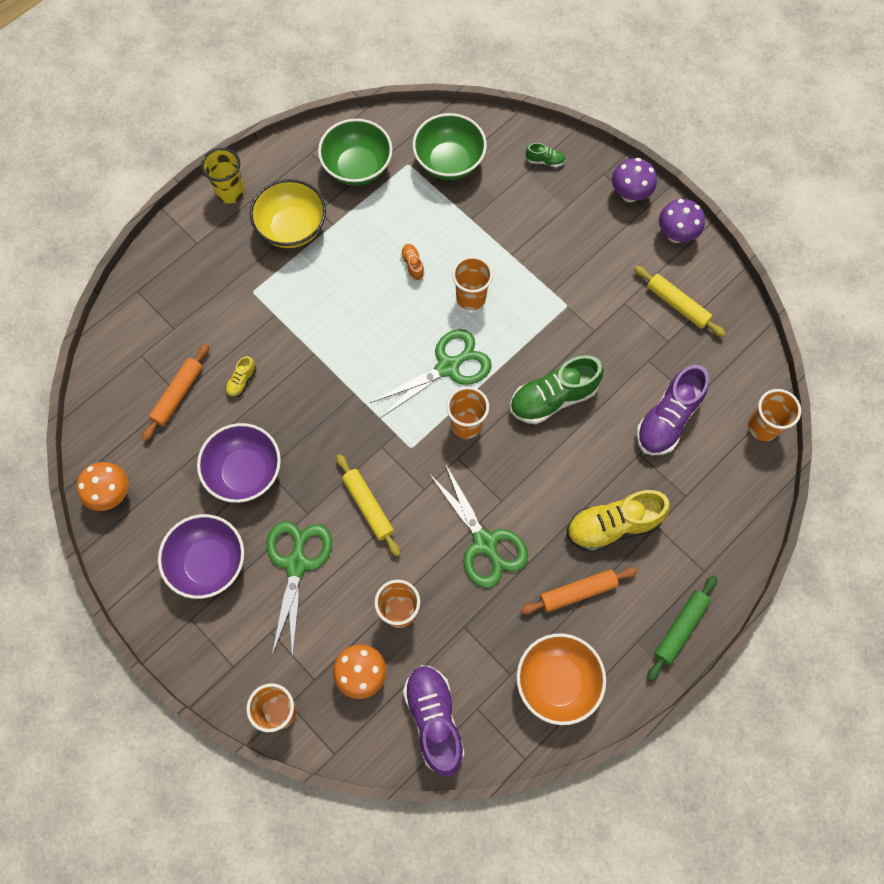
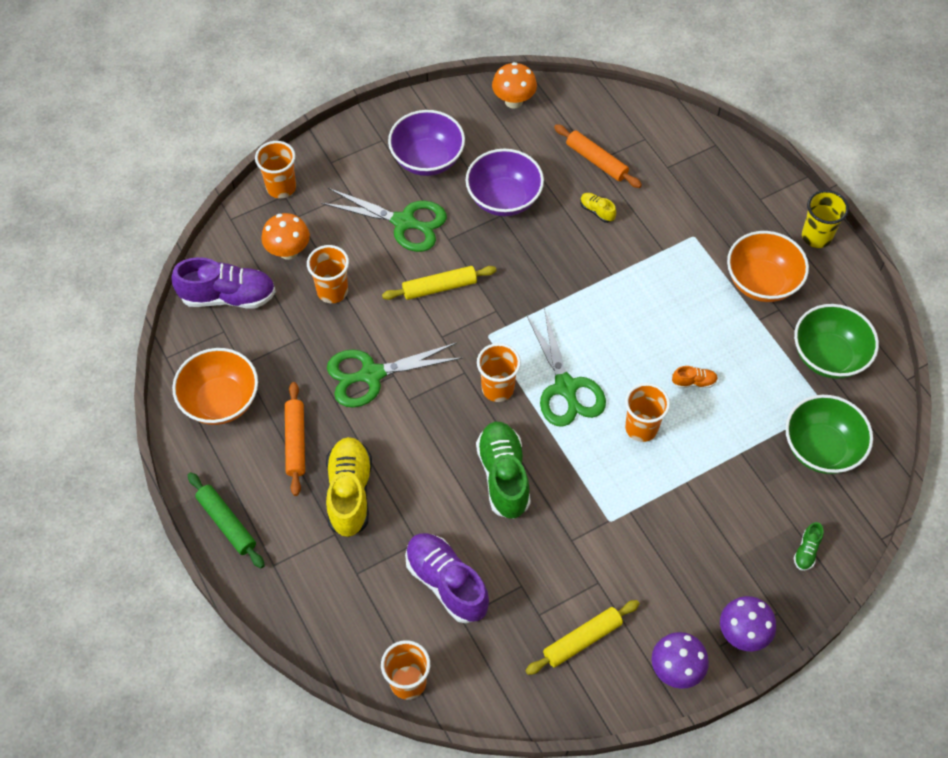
camera: 105 degrees right, 10 degrees down
(292, 228) = (761, 282): yellow bowl -> orange bowl

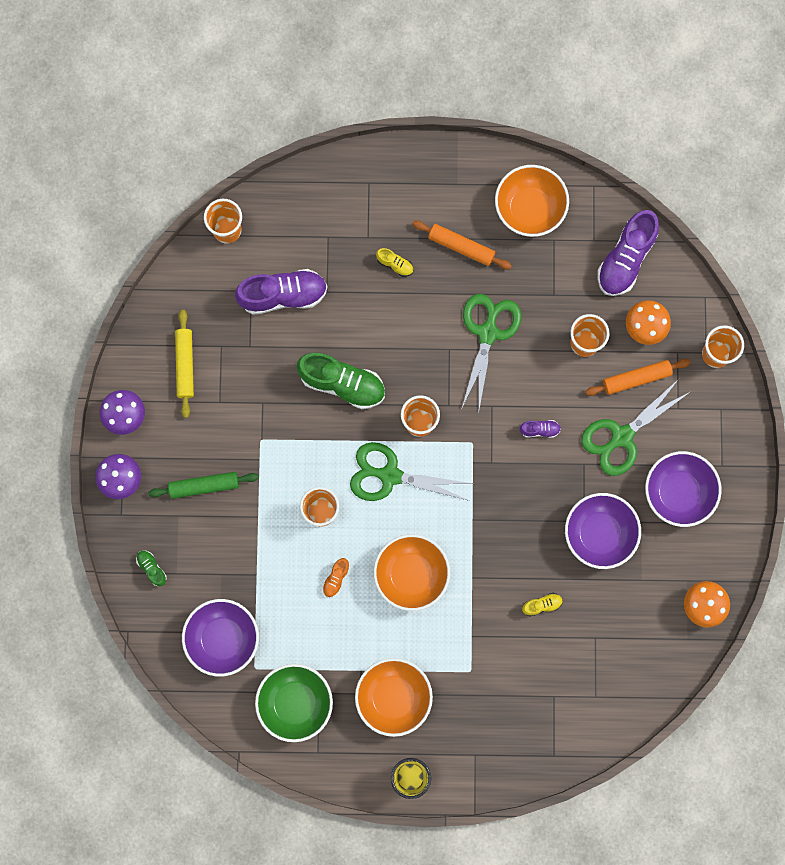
camera: 120 degrees right, 20 degrees up
(227, 523) = (421, 166): green rolling pin -> green rolling pin (204, 486)
(349, 493) = (395, 264): yellow shoe -> yellow shoe, size x0.45
(439, 287) = (540, 430): yellow rolling pin -> purple shoe
(596, 161) = (595, 638): orange rolling pin -> orange rolling pin (636, 378)
(644, 323) = (411, 574): none -> orange bowl
(821, 448) = (223, 638): green bowl -> purple bowl

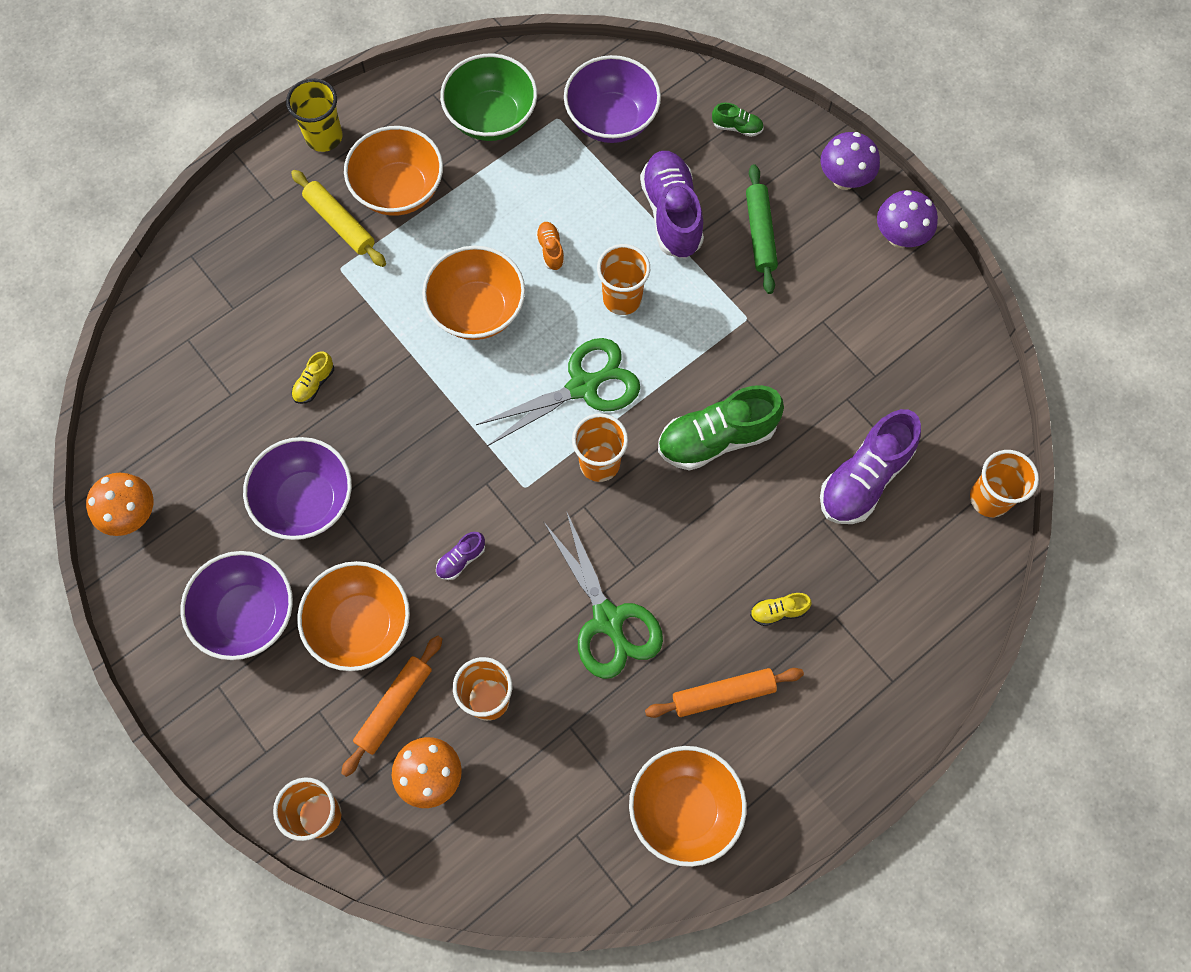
camera: 140 degrees right, 10 degrees down
(185, 365) = (892, 329): yellow rolling pin -> yellow rolling pin (340, 223)
(204, 486) = (760, 233): green rolling pin -> green rolling pin turned 45 degrees counterclockwise
(621, 437) = (361, 625): green scissors -> orange bowl
(626, 259) = (519, 844): purple shoe -> purple shoe (671, 214)

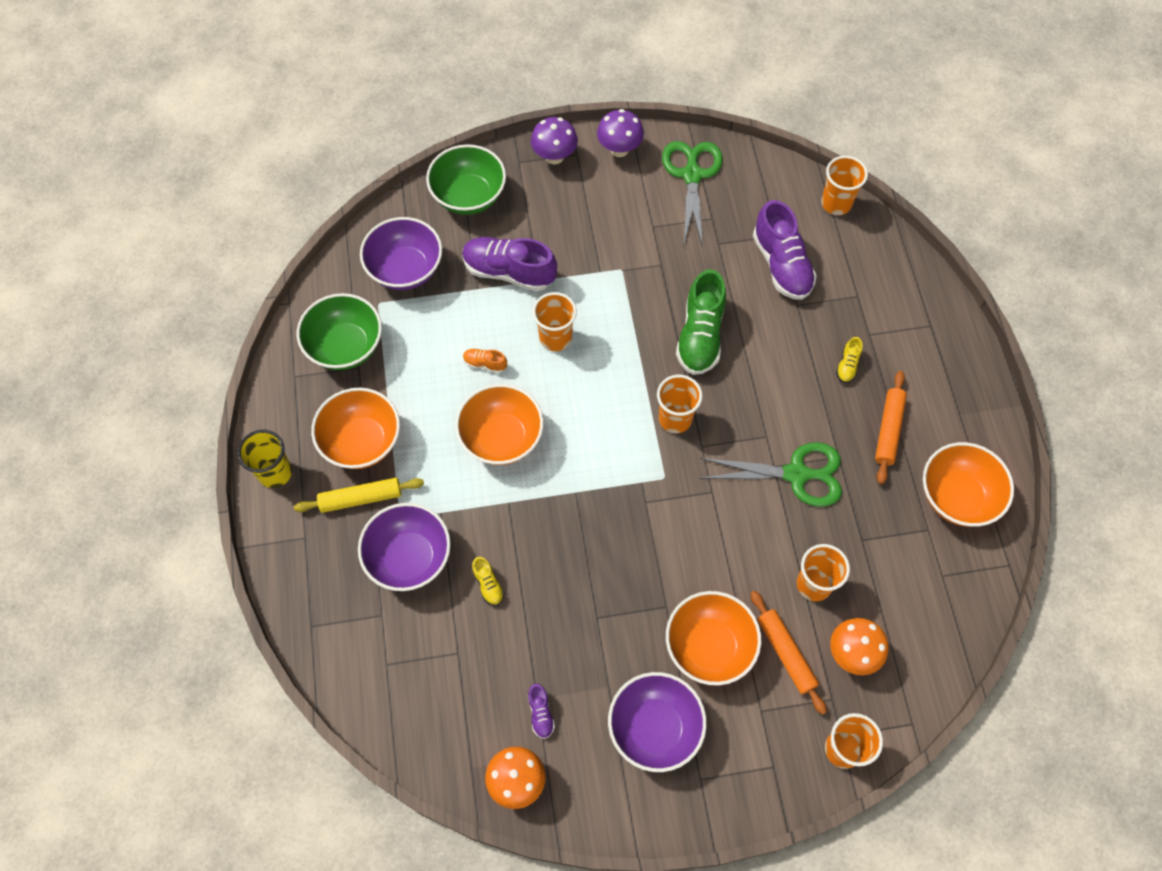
camera: 60 degrees left, 5 degrees down
(306, 501) = (585, 638): purple bowl -> purple bowl (409, 557)
(461, 559) = (696, 549): purple shoe -> purple shoe (541, 713)
(584, 386) = (609, 398): green scissors -> green scissors (692, 175)
(737, 127) = (469, 196): green shoe -> green bowl
(760, 233) = (562, 227): green rolling pin -> none

